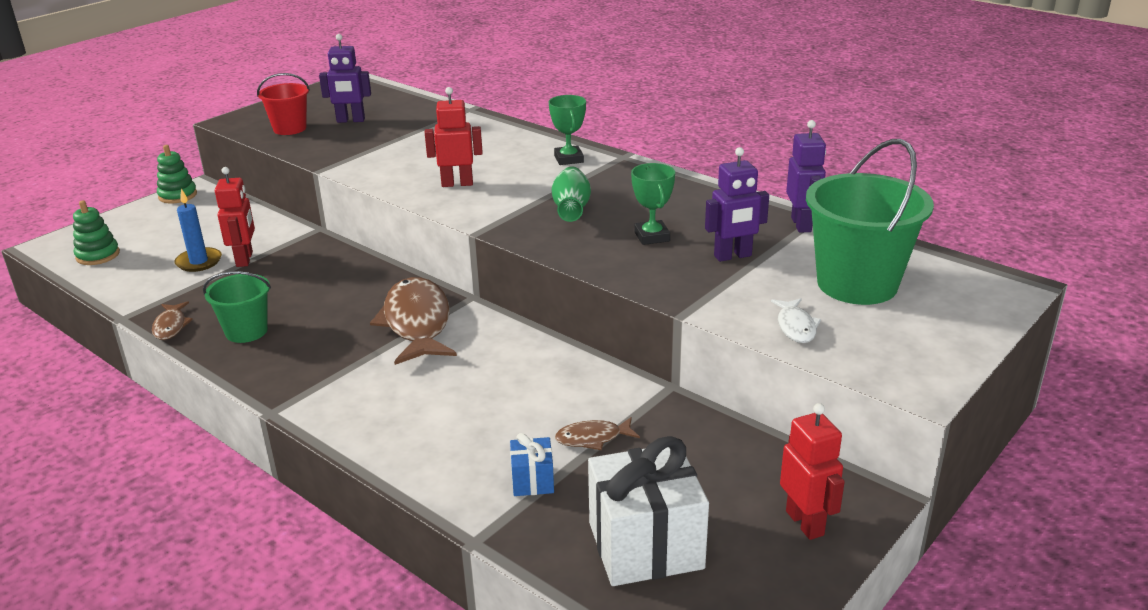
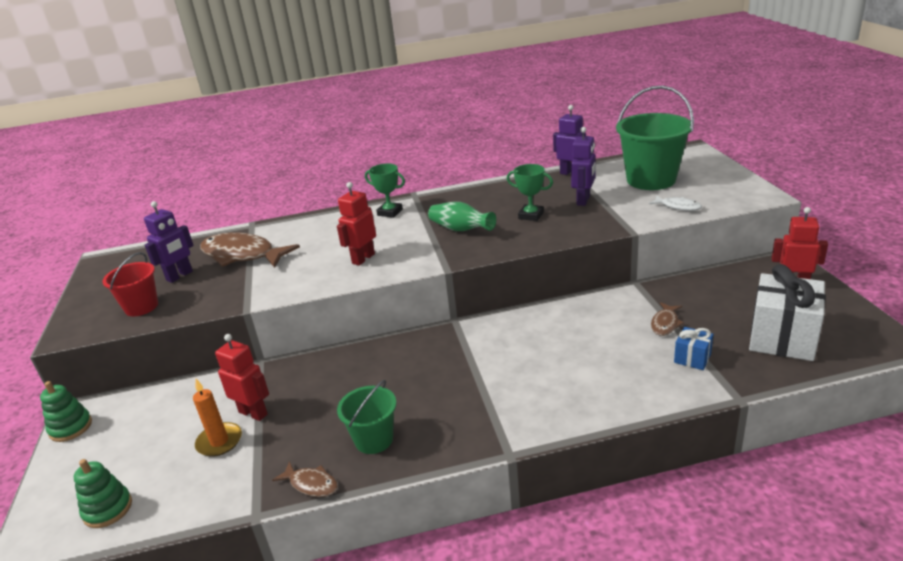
camera: 50 degrees left, 0 degrees up
(199, 262) = (219, 441): blue candle -> orange candle
(417, 323) = (461, 352): brown fish -> brown fish (242, 255)

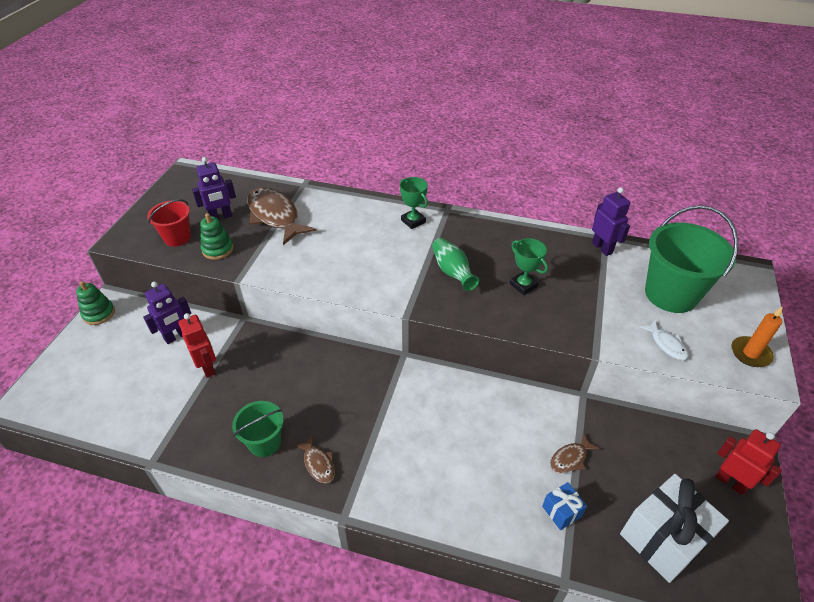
camera: 25 degrees right, 15 degrees up
(108, 509) = (77, 400): green stacking toy -> green stacking toy (218, 249)
(219, 441) = (171, 381): orange candle -> orange candle (750, 353)
(311, 484) = (199, 458): brown fish -> brown fish (318, 463)
(363, 258) = (354, 267): red robot -> none
(583, 200) = (585, 290): purple robot -> purple robot (176, 336)

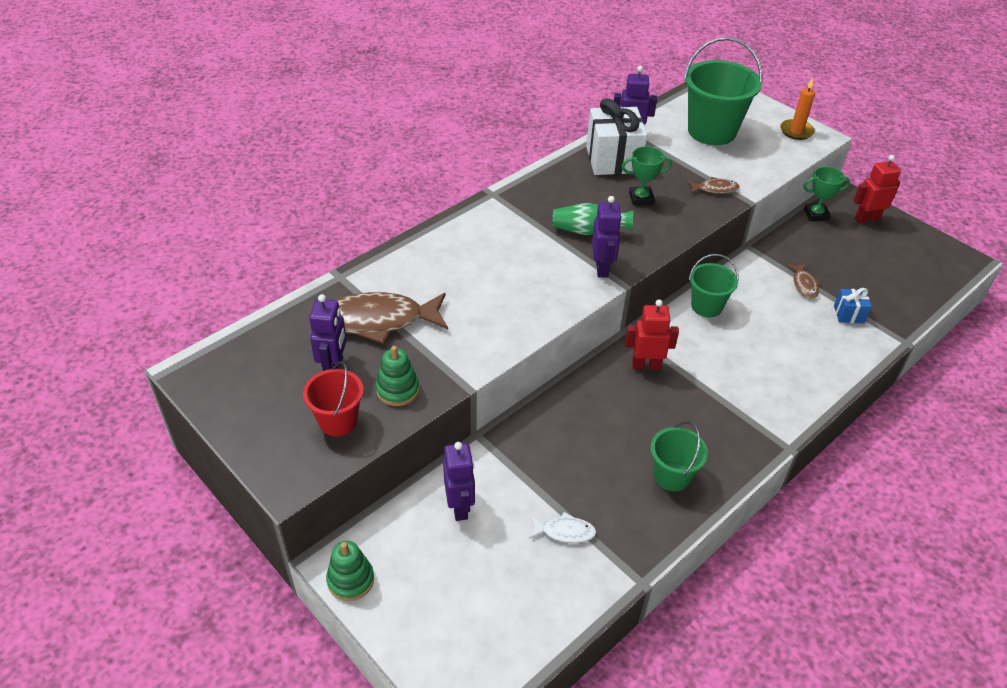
camera: 60 degrees left, 0 degrees up
(208, 367) = (533, 491): red robot -> red robot (646, 365)
(318, 463) = (721, 444): brown fish -> brown fish (715, 189)
(413, 221) = (489, 223): green trophy -> green trophy (816, 214)
(415, 295) = (602, 268): none -> purple robot
(475, 395) = (706, 306): none -> green bucket
(663, 539) = (895, 276): white gift -> white gift (613, 160)
(666, 344) = (762, 162): white fish -> white fish (564, 532)

